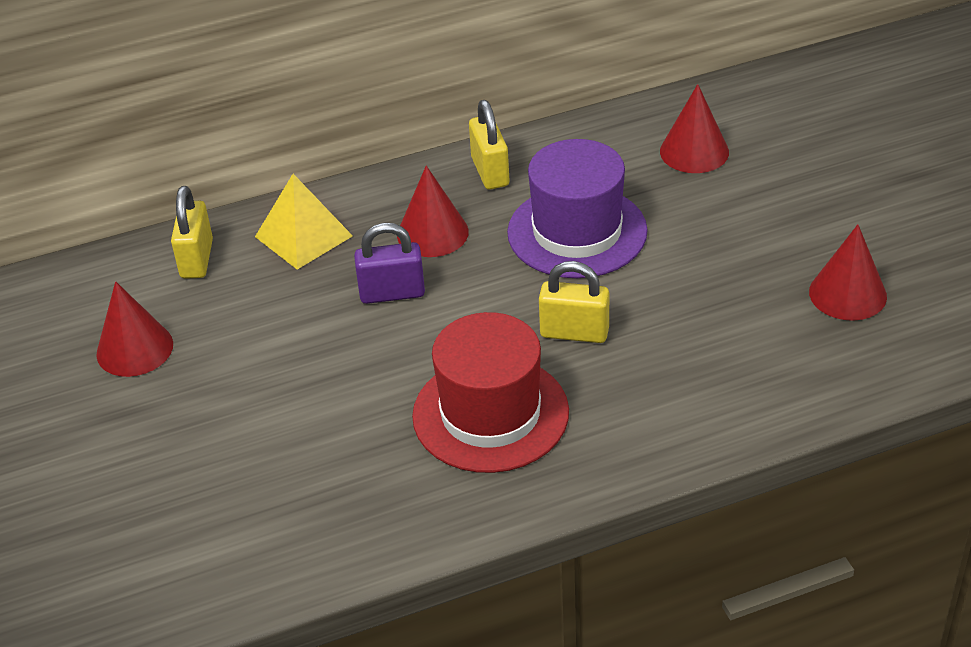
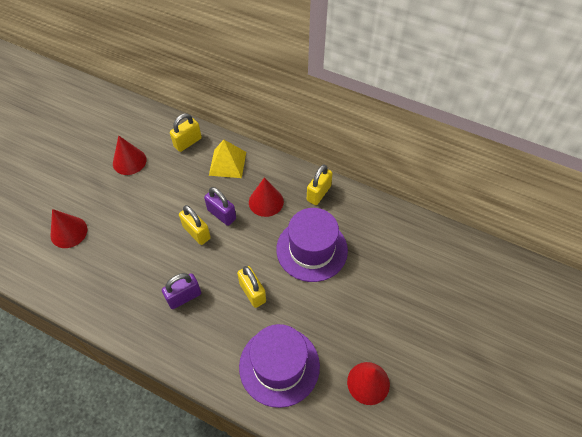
camera: 45 degrees right, 15 degrees up
(389, 339) = (196, 232): none -> yellow padlock
(490, 414) = (184, 297): red hat -> purple padlock
(694, 151) = (403, 255): red cone -> red cone (69, 232)
(727, 368) = (279, 366): none -> purple hat

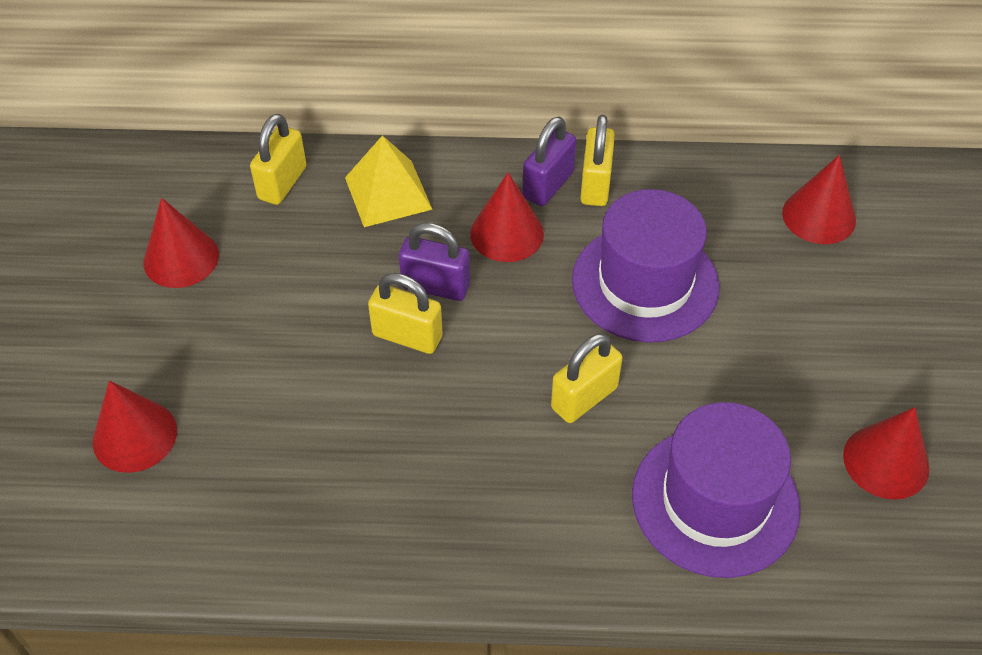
camera: 25 degrees left, 5 degrees down
(184, 297) = (458, 458): purple padlock -> purple padlock (548, 185)
(252, 292) = (584, 398): yellow padlock -> yellow padlock turned 75 degrees counterclockwise
(413, 249) = (819, 216): none -> red cone

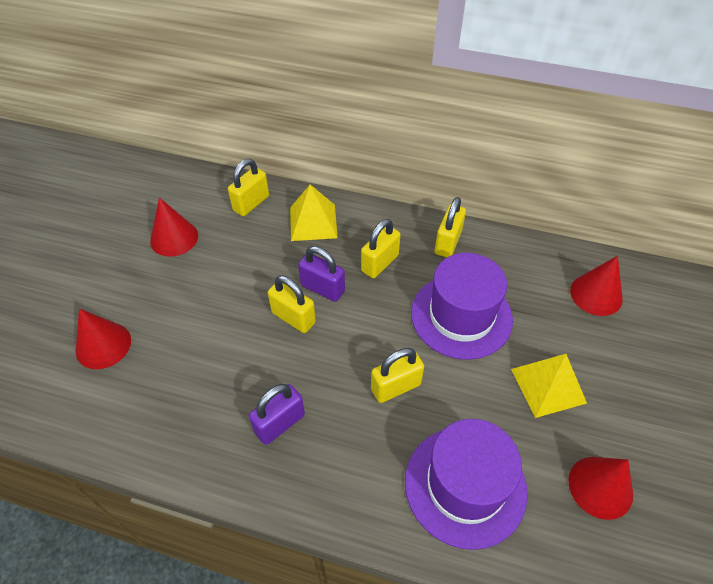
camera: 15 degrees right, 0 degrees up
(507, 233) = (379, 263): red cone -> yellow padlock
(548, 185) = (416, 237): purple padlock -> purple padlock (279, 423)
(787, 350) = (548, 385): none -> yellow pyramid

